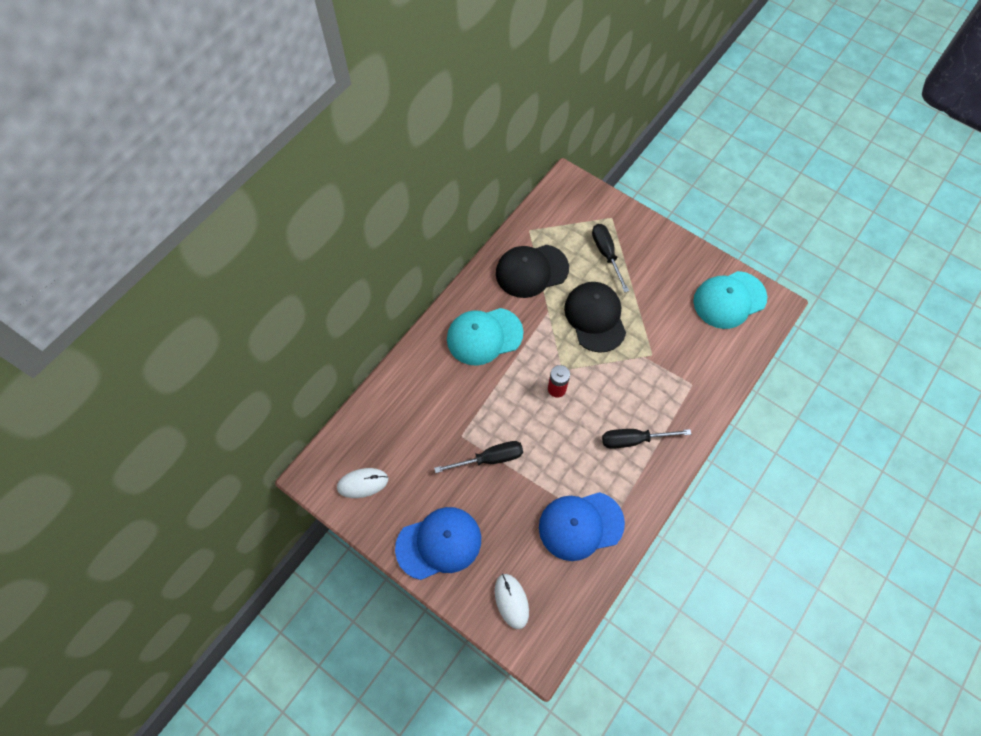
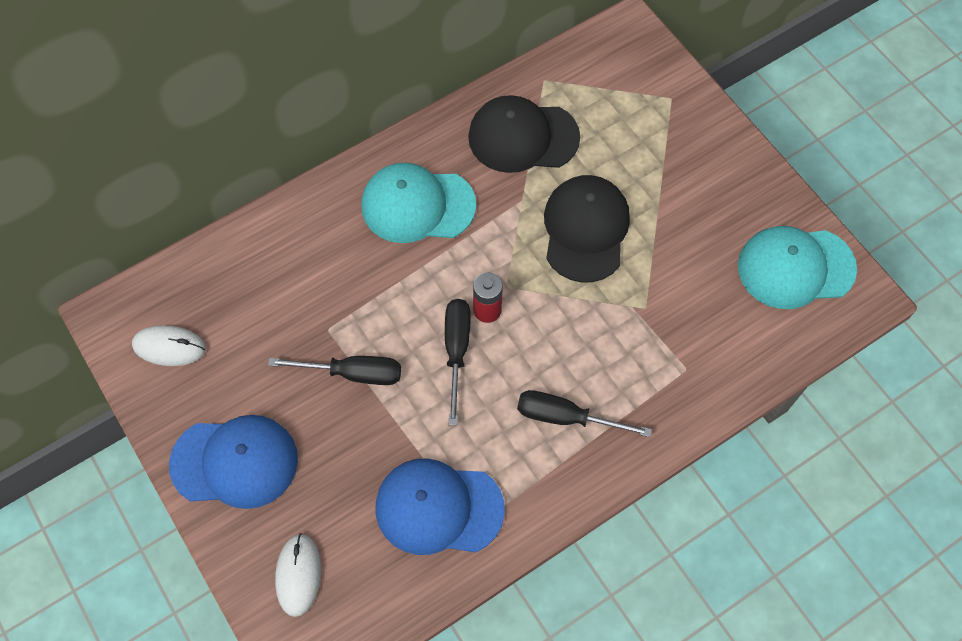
camera: 20 degrees right, 0 degrees up
(606, 254) = (640, 147): black screwdriver -> black screwdriver (456, 351)

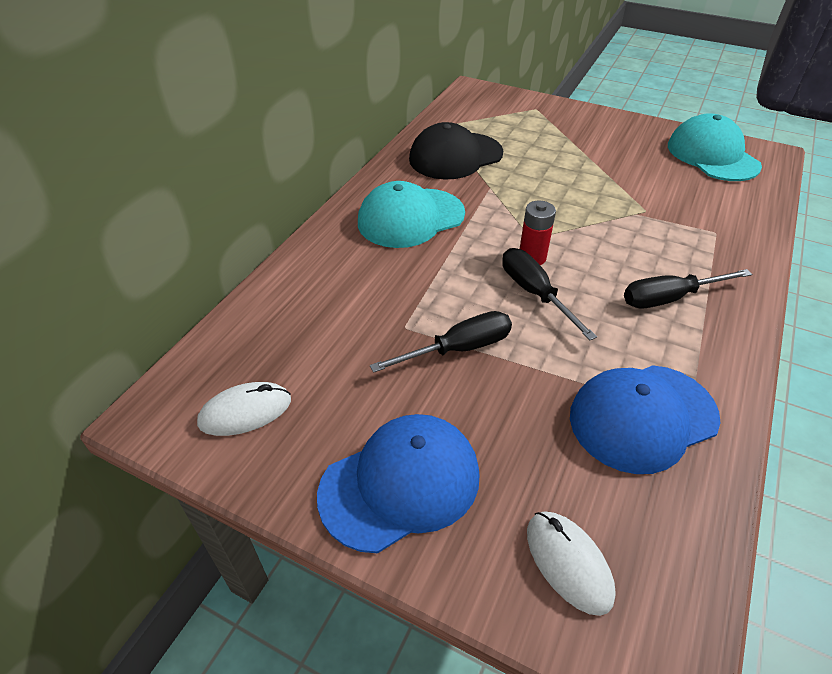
camera: 30 degrees left, 20 degrees down
(585, 230) = (554, 186): black cap -> none
(795, 268) = (712, 155): turquoise cap -> turquoise cap turned 105 degrees clockwise

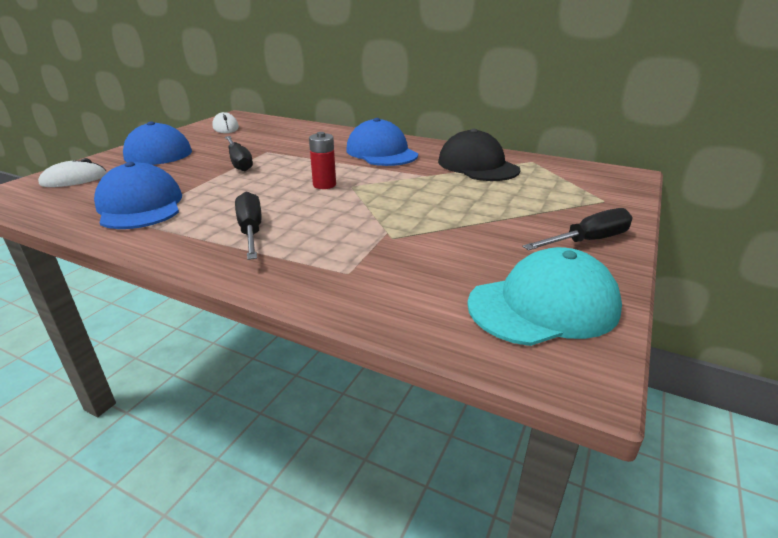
camera: 90 degrees right, 15 degrees down
(411, 218) = (381, 152): turquoise cap -> blue cap
(535, 293) = (281, 183): black screwdriver -> black screwdriver (588, 241)

